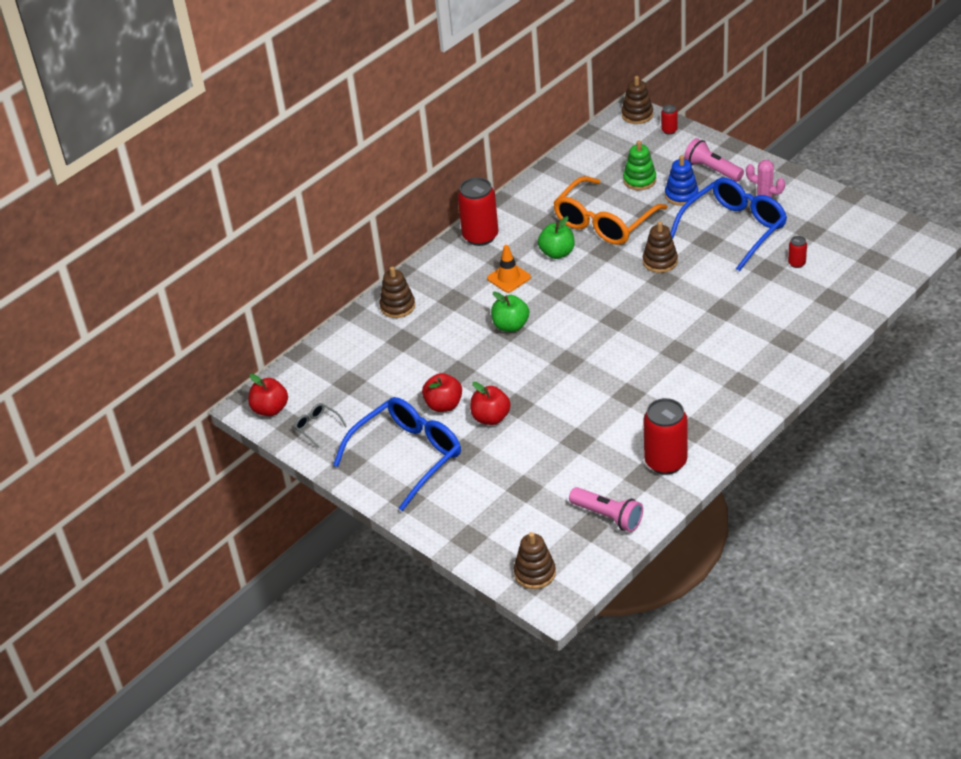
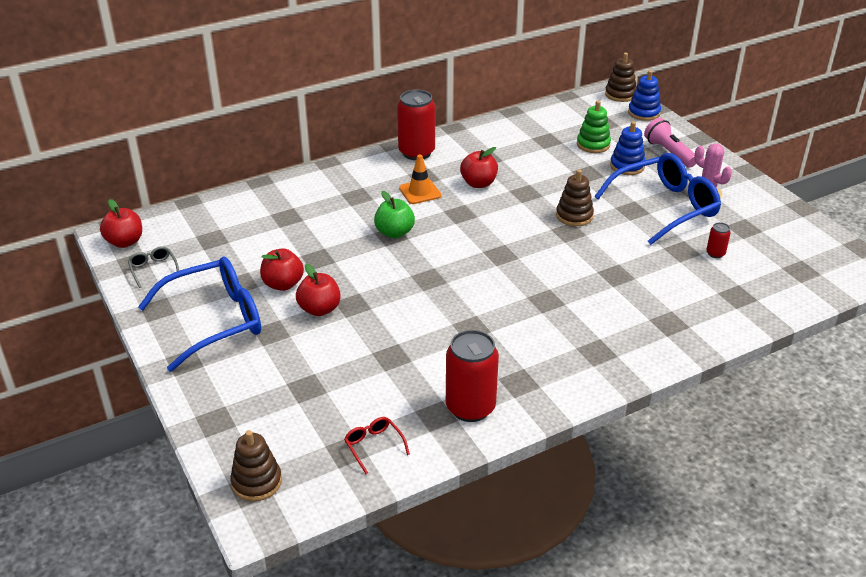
camera: 15 degrees right, 5 degrees down
(397, 306) = (302, 188): brown stacking toy -> none
(557, 253) = (478, 183): green apple -> red apple
(604, 222) = (539, 170): orange glasses -> none
(608, 516) = (373, 446): pink flashlight -> red glasses
(669, 130) = (644, 113): red can -> blue stacking toy

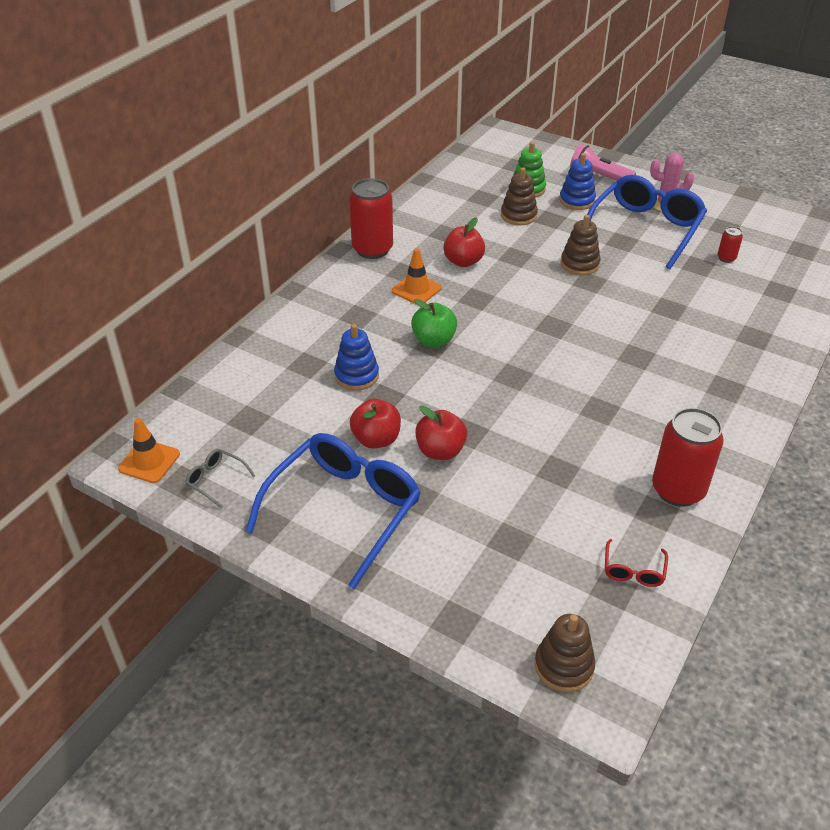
camera: 30 degrees left, 5 degrees up
(125, 242) = (149, 461): red apple -> orange traffic cone
(373, 446) = (633, 571): red glasses -> red glasses turned 105 degrees counterclockwise
(620, 94) = (503, 133): brown stacking toy -> brown stacking toy (518, 215)
(644, 113) = (541, 145): blue stacking toy -> blue stacking toy (356, 376)

